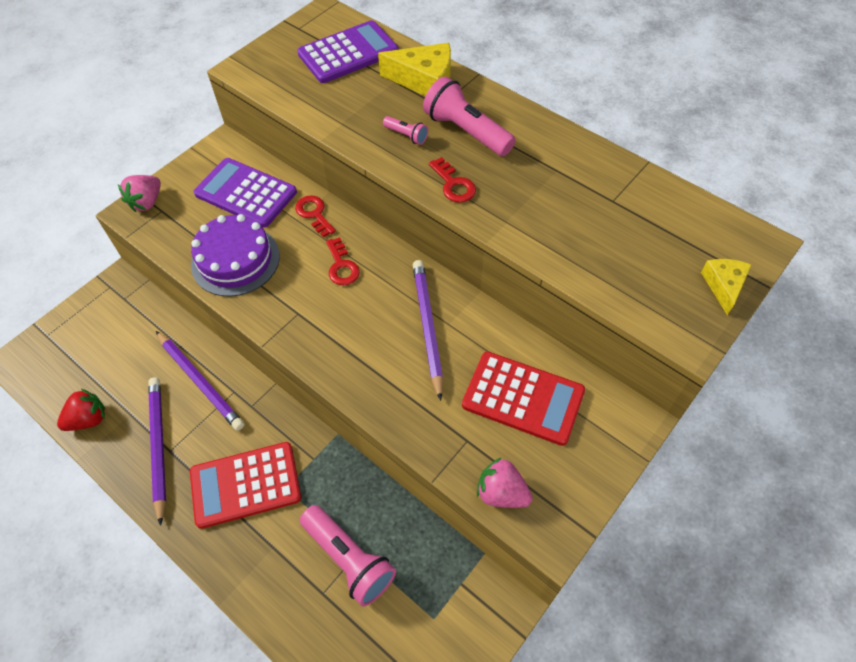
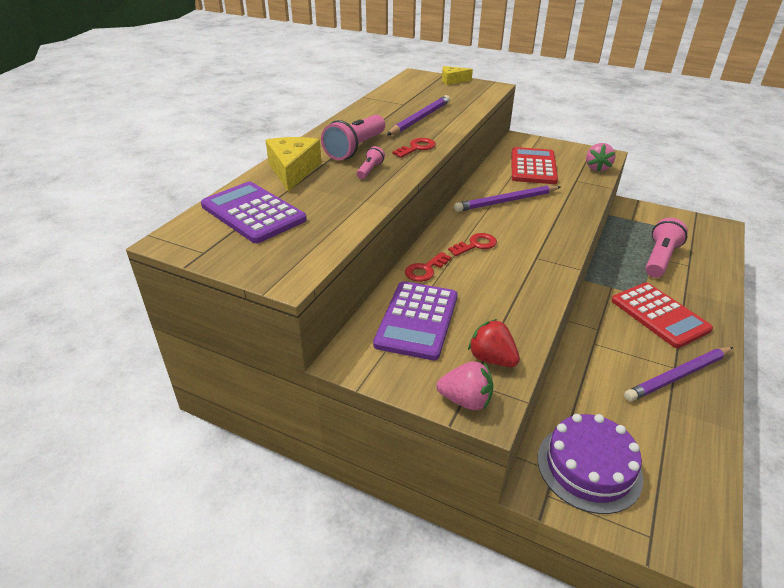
camera: 105 degrees left, 20 degrees down
(89, 419) = (701, 440): red strawberry -> red strawberry (492, 359)
(200, 382) = (602, 368): purple pencil -> purple pencil (420, 119)
(235, 260) = (506, 305): purple cake -> purple cake (589, 467)

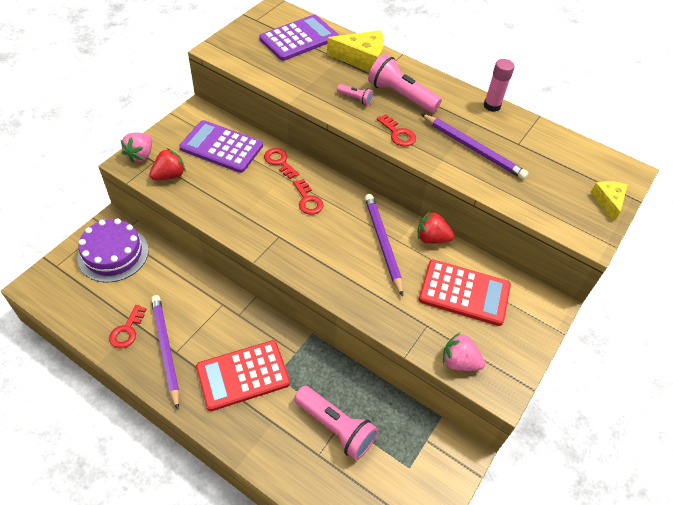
camera: 95 degrees right, 15 degrees up
(356, 112) = (492, 106): none -> pink glue stick
(485, 180) = (432, 238): none -> red strawberry
(683, 416) = (127, 330): none -> red key

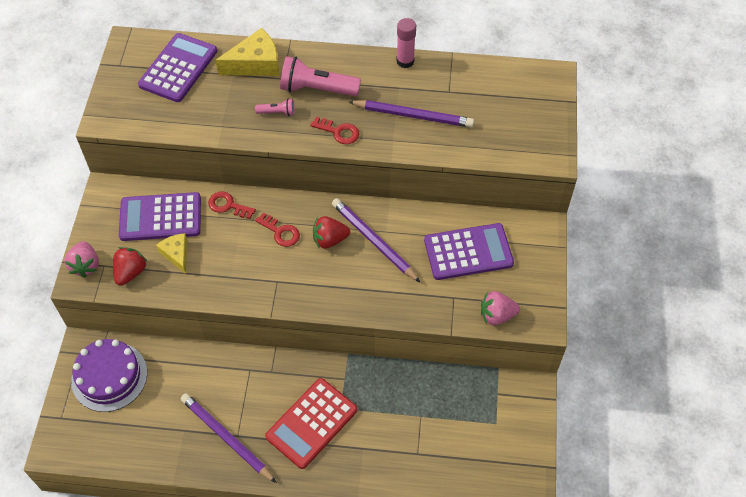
camera: 25 degrees left, 5 degrees up
(127, 330) = (178, 440): red key -> none
(335, 427) = (418, 424): pink flashlight -> none
(432, 238) = (413, 214): red strawberry -> red strawberry (330, 240)
(464, 292) = (468, 252): red calculator -> purple calculator
(608, 201) = (550, 114): yellow cheese -> yellow cheese (176, 254)

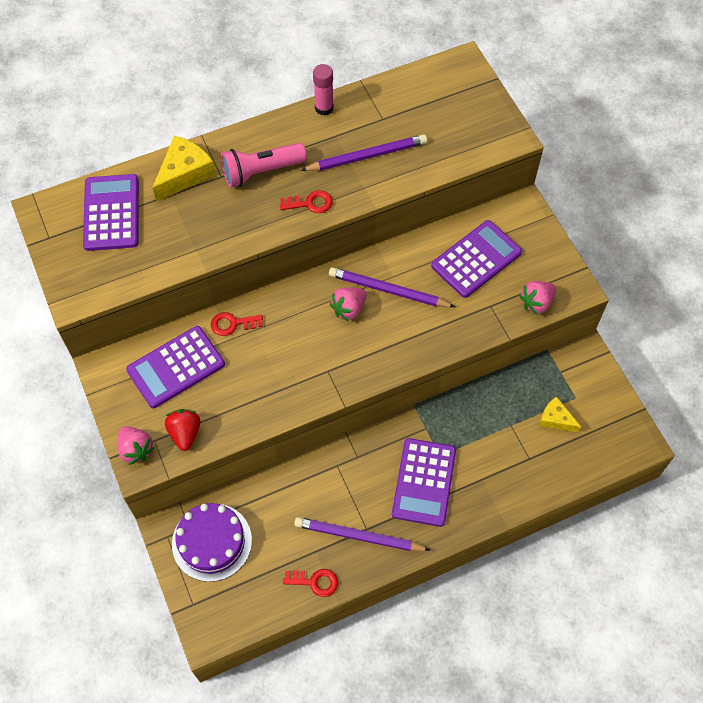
camera: 30 degrees left, 5 degrees up
(176, 254) = (216, 394): yellow cheese -> yellow cheese (555, 419)
(277, 112) = (240, 212): pink flashlight -> none
(281, 232) = (299, 324): red key -> red key (315, 582)
(312, 423) = (424, 482): red calculator -> purple calculator
(330, 240) = (349, 309): red strawberry -> pink strawberry

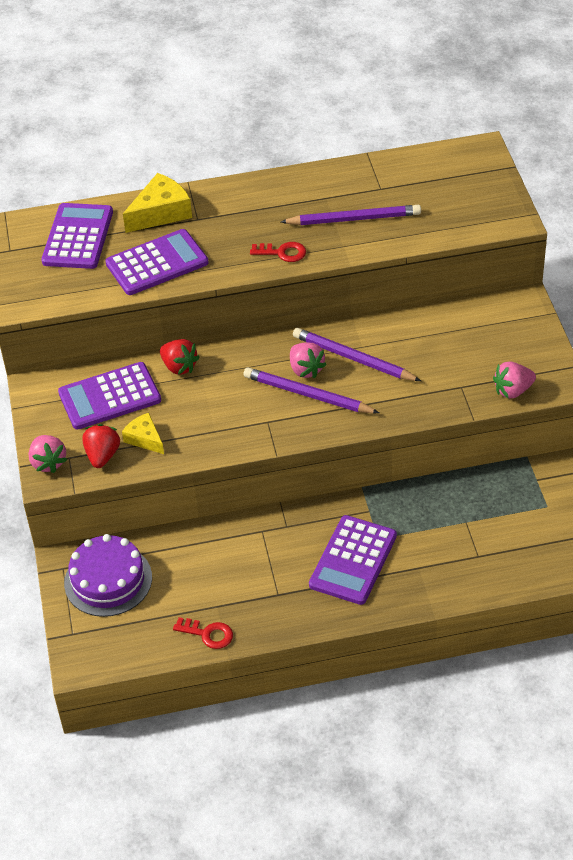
camera: 15 degrees right, 15 degrees down
(232, 324) = (179, 367): red key -> red strawberry
(261, 171) = (240, 220): pink flashlight -> none
(324, 108) = (321, 172): pink glue stick -> none
(349, 309) = (306, 369): pink strawberry -> pink strawberry turned 90 degrees counterclockwise
(359, 536) = (267, 600): purple pencil -> purple pencil (308, 395)
(476, 259) = (457, 342): purple calculator -> purple calculator (157, 263)
(555, 419) = (518, 523): yellow cheese -> yellow cheese (145, 439)

